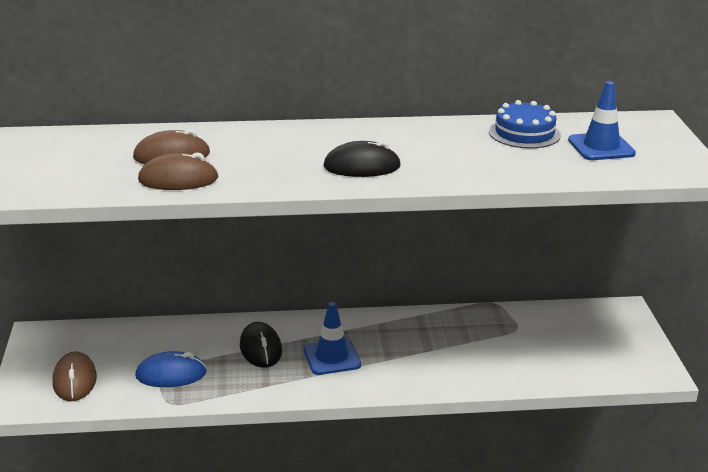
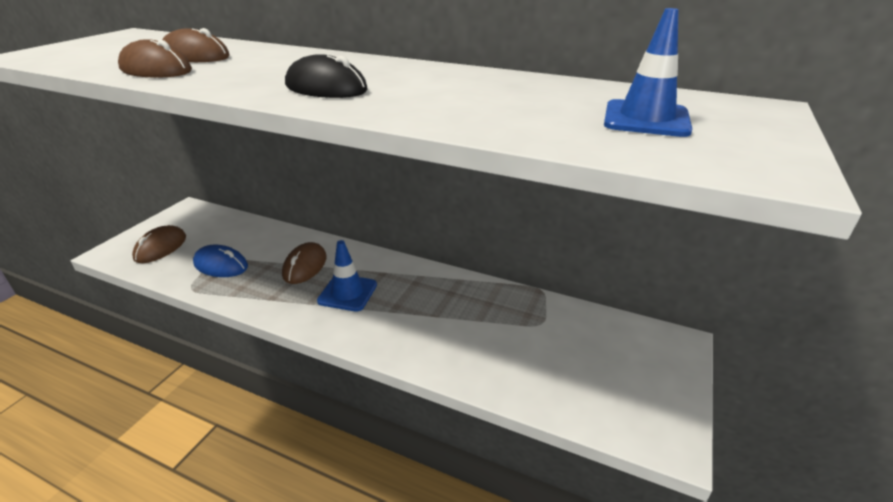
camera: 30 degrees right, 5 degrees up
(260, 349) = (305, 266): black mouse -> brown mouse
(524, 133) = (559, 92): blue cake -> none

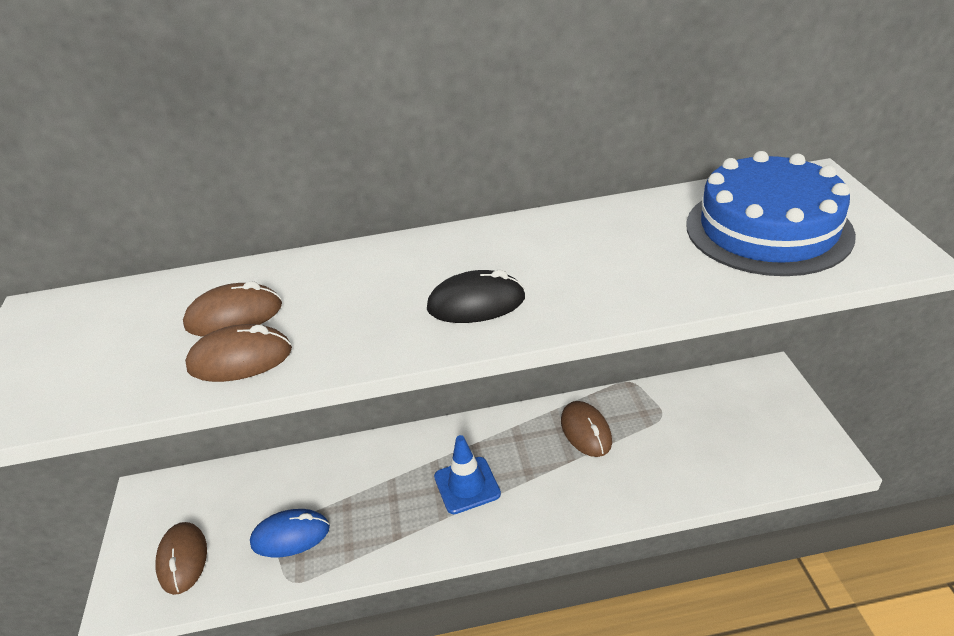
camera: 30 degrees left, 5 degrees up
(305, 266) = (388, 482): brown mouse -> brown mouse (586, 431)
(646, 119) = (768, 229): blue traffic cone -> blue cake

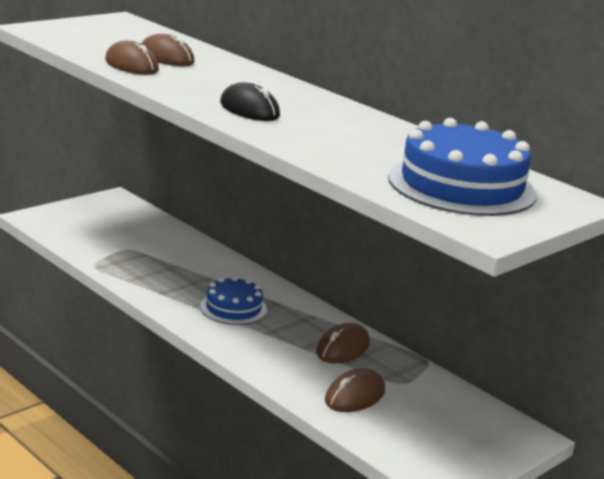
camera: 50 degrees right, 15 degrees down
(183, 559) = (79, 225): brown mouse -> brown mouse (355, 396)
(290, 536) = (128, 254): blue mouse -> none
(467, 485) = (233, 308): blue traffic cone -> blue cake

